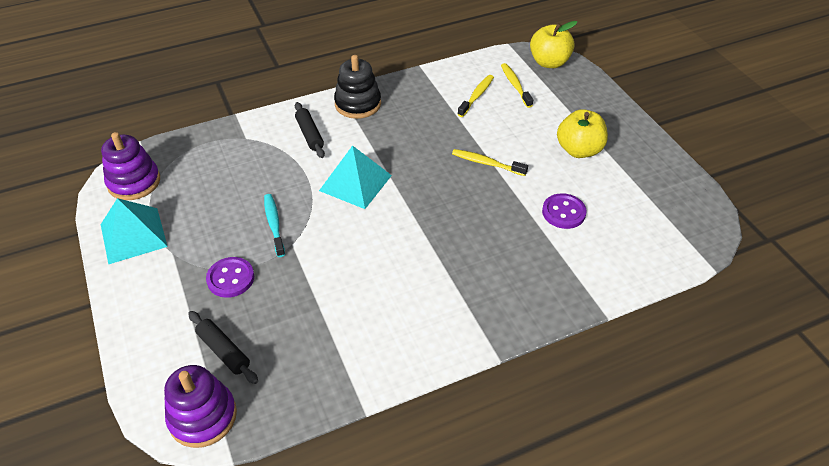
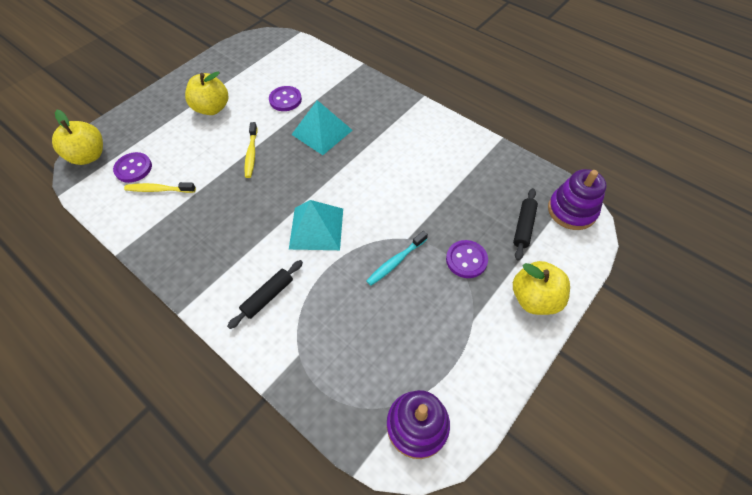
camera: 115 degrees left, 10 degrees up
(133, 235) = (477, 369): turquoise pyramid -> turquoise pyramid (322, 132)
(147, 311) = (534, 298): none -> yellow apple
(358, 104) = (203, 278): black stacking toy -> none
(515, 85) = (133, 168): yellow toothbrush -> purple button

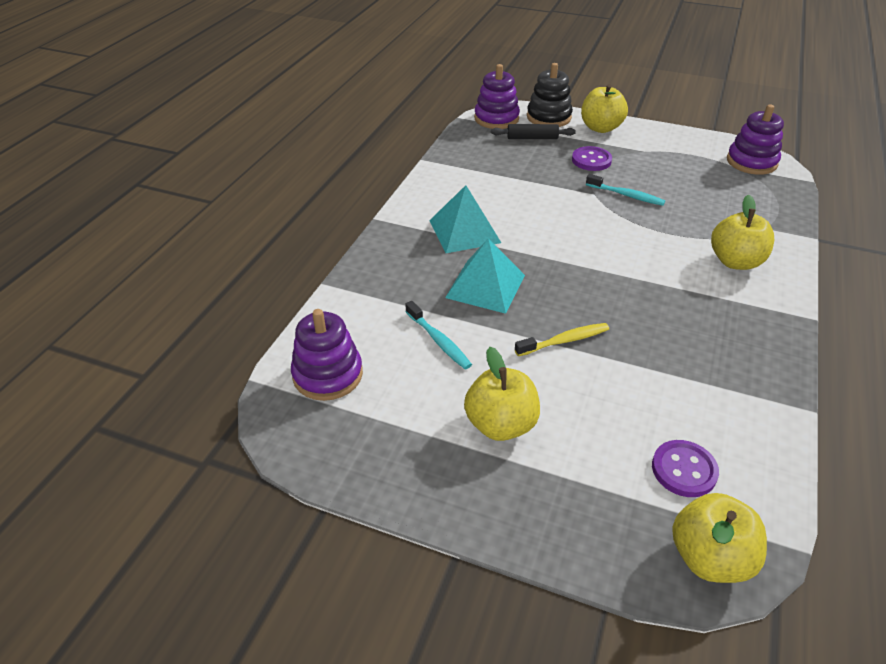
camera: 110 degrees left, 15 degrees down
(158, 190) = (693, 416): yellow toothbrush -> none
(268, 296) = (735, 261): black rolling pin -> yellow apple
(285, 100) = (439, 341): purple button -> turquoise toothbrush
(286, 56) = (328, 375): none -> purple stacking toy
(316, 228) = (631, 251): turquoise pyramid -> turquoise pyramid (464, 231)
(568, 258) = (548, 117): none -> black stacking toy

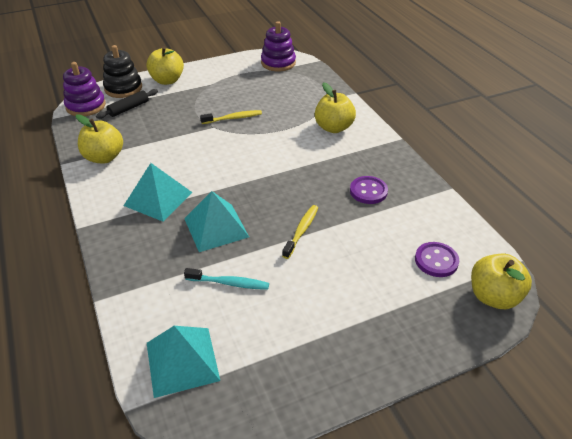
camera: 45 degrees left, 0 degrees up
(328, 375) = (182, 361): purple stacking toy -> turquoise pyramid
(500, 424) = (326, 307): yellow apple -> yellow apple (104, 157)
(591, 160) = (186, 105): purple button -> purple button (368, 191)
(626, 195) = (233, 118): turquoise toothbrush -> yellow toothbrush

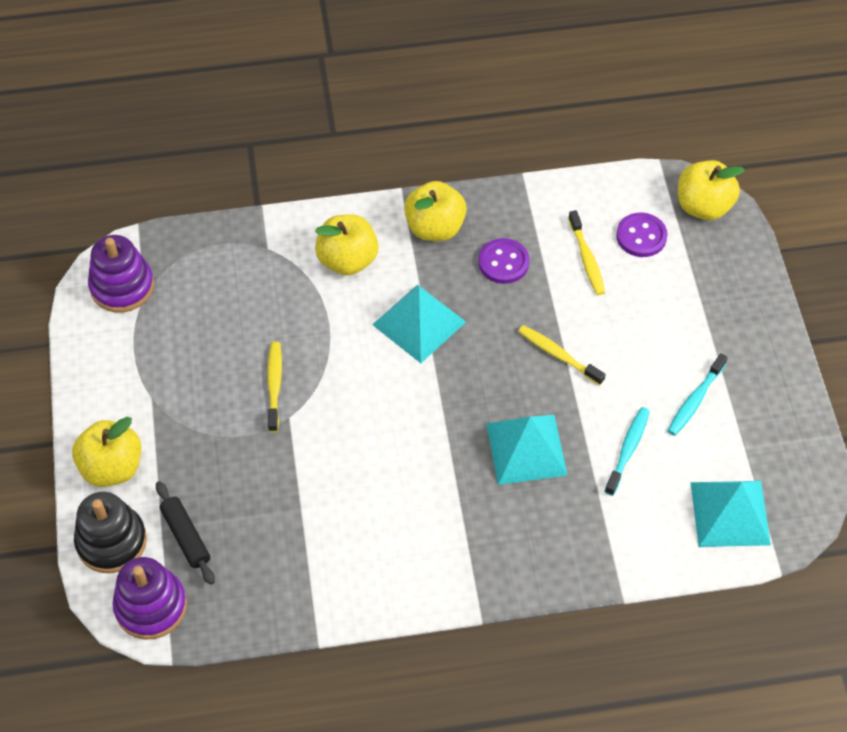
camera: 75 degrees left, 15 degrees up
(104, 157) = (321, 580): yellow apple -> yellow apple (435, 228)
(158, 198) = (447, 512): turquoise pyramid -> turquoise pyramid (419, 323)
(289, 319) = (695, 400): none -> turquoise toothbrush
(396, 232) = (586, 259): none -> yellow toothbrush

